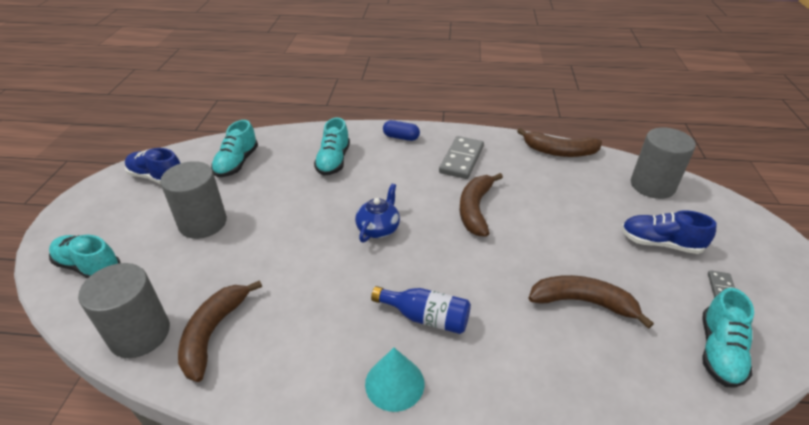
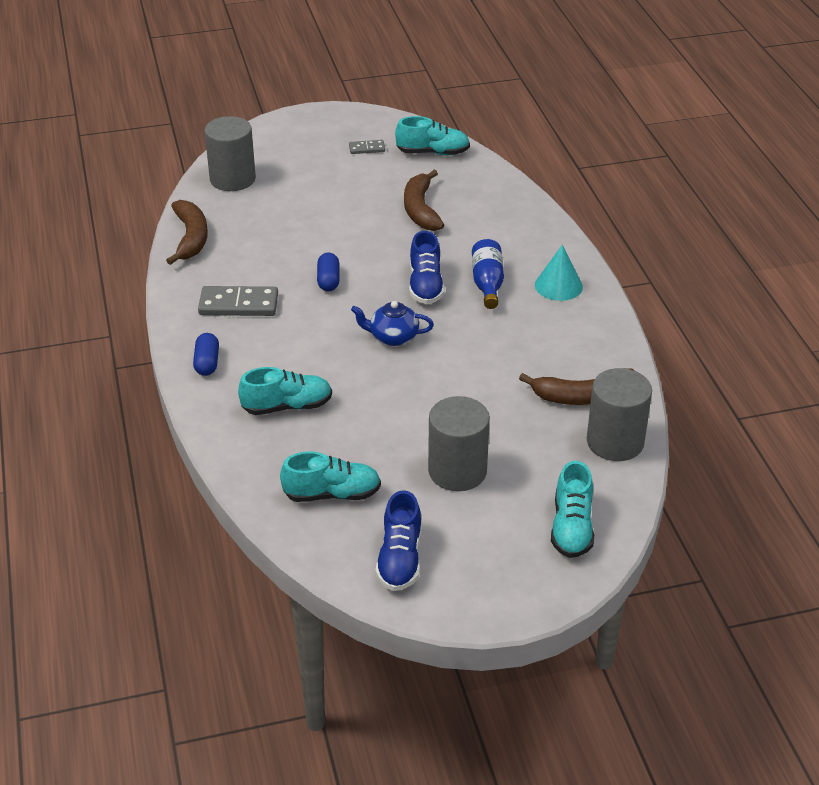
camera: 110 degrees left, 0 degrees up
(475, 209) = (328, 280): brown banana -> blue capsule
(660, 243) = (323, 175): blue shoe -> blue shoe (425, 285)

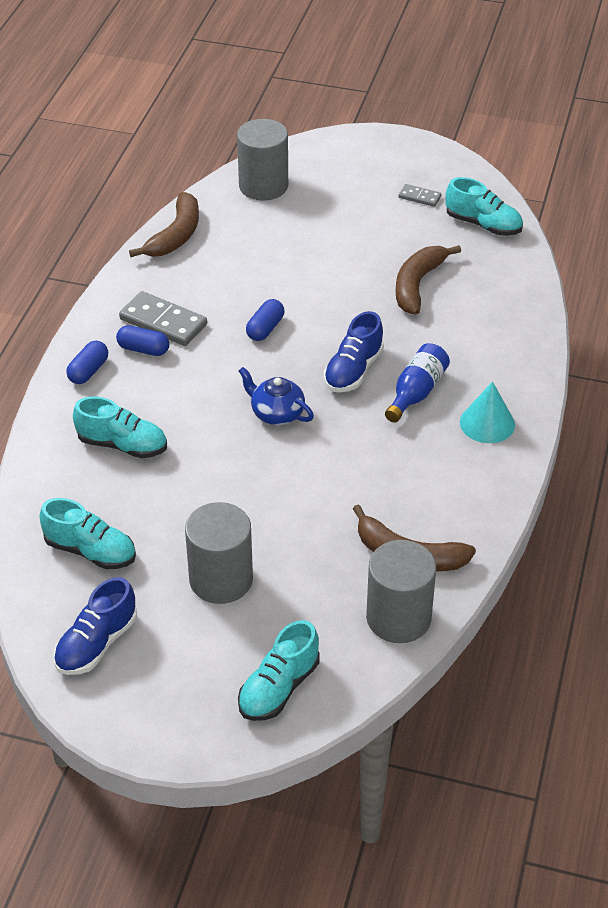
camera: 30 degrees right, 5 degrees up
(240, 330) = (143, 349): none -> blue capsule

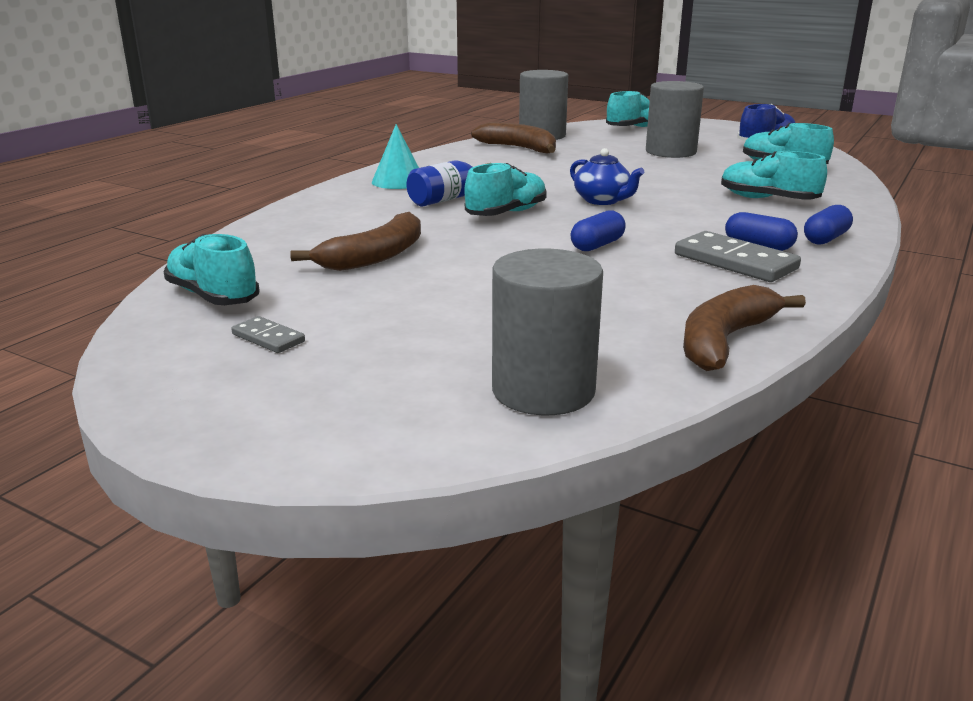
camera: 165 degrees left, 20 degrees down
(353, 370) = (506, 213): blue shoe -> turquoise shoe

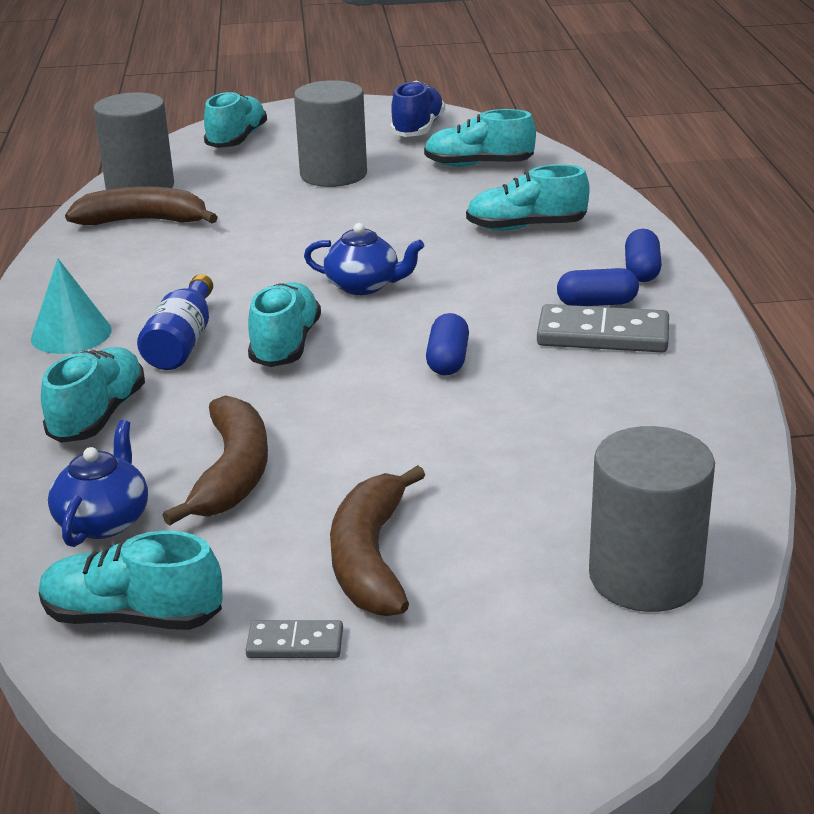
camera: 35 degrees left, 5 degrees up
(275, 255) = (104, 521): none -> blue teapot
(351, 214) = (98, 416): none -> turquoise shoe
(724, 341) = (713, 445): brown banana -> brown banana (370, 558)

